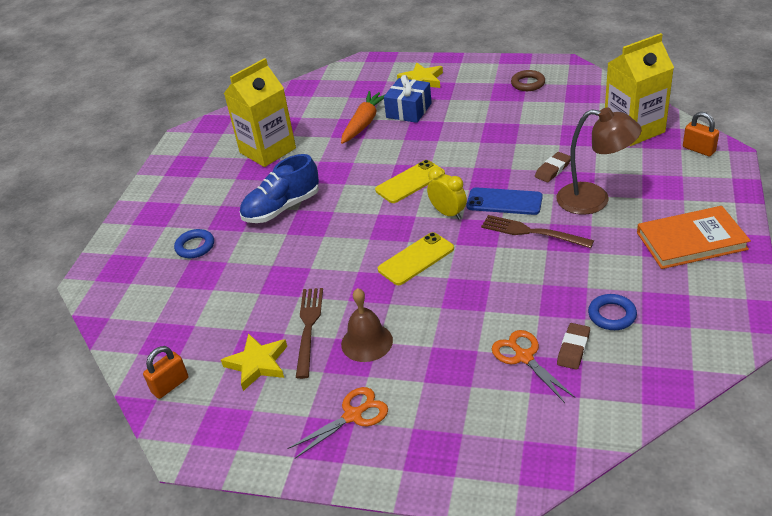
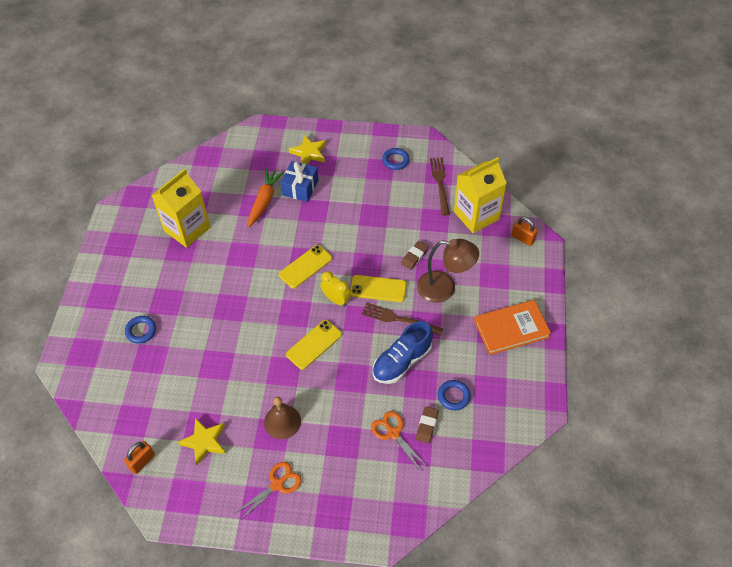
camera: 10 degrees left, 15 degrees up
(282, 208) = (206, 292): blue shoe -> blue shoe (402, 362)
(308, 327) = (238, 408): brown fork -> brown fork (440, 183)
(504, 202) = (378, 289): blue phone -> yellow phone
(528, 83) = (395, 160): brown ring -> blue ring

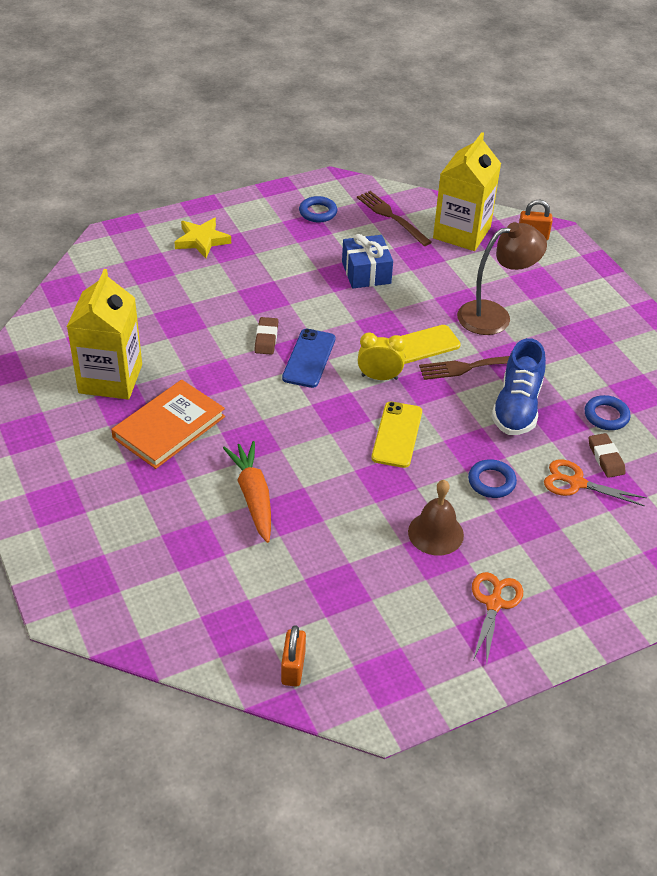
camera: 35 degrees left, 10 degrees down
(141, 331) = (150, 519): blue ring -> blue ring (491, 482)
(204, 442) = (357, 603): yellow star -> none
(264, 201) = (190, 310): orange carrot -> orange carrot (253, 496)
(300, 187) = (224, 280): blue gift -> blue gift (366, 273)
(305, 266) = (309, 358): yellow phone -> blue phone
(414, 256) = (430, 298): brown eraser -> brown eraser (266, 338)
(511, 329) = (603, 325): orange book -> orange book (169, 427)

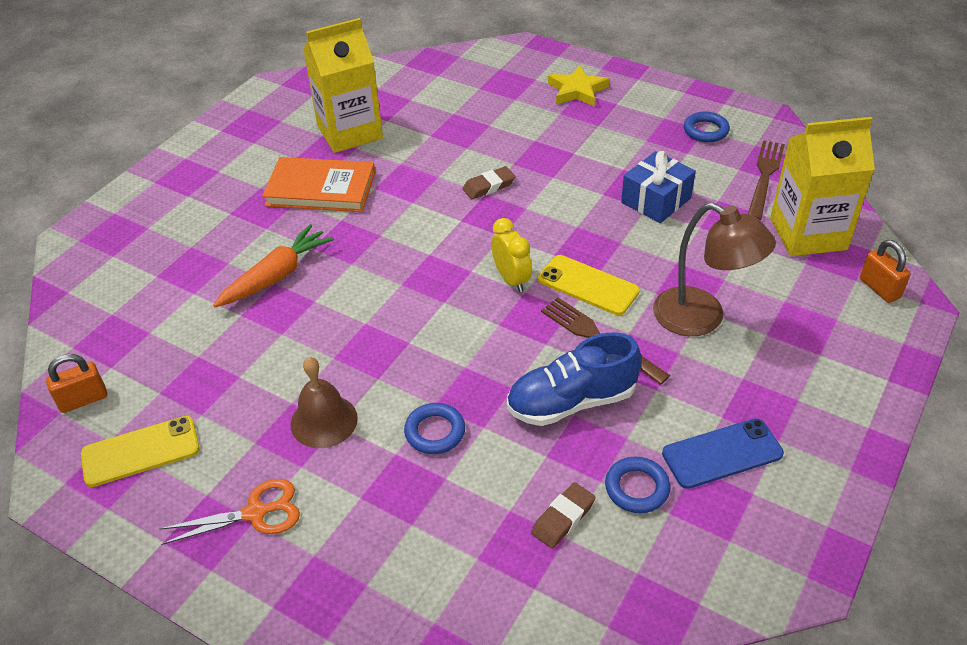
camera: 60 degrees right, 0 degrees up
(309, 358) = (489, 223): blue phone -> blue phone (722, 453)
(397, 435) = (440, 329): yellow phone -> yellow phone (140, 451)
(576, 483) = (496, 507): orange scissors -> none

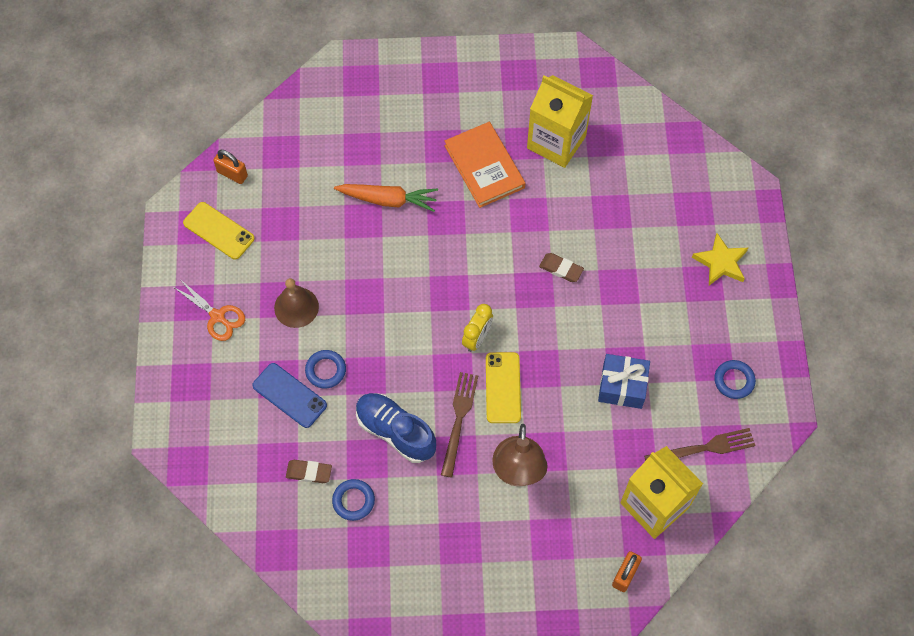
camera: 55 degrees right, 20 degrees up
(722, 453) = (408, 536): blue phone -> blue phone (289, 395)

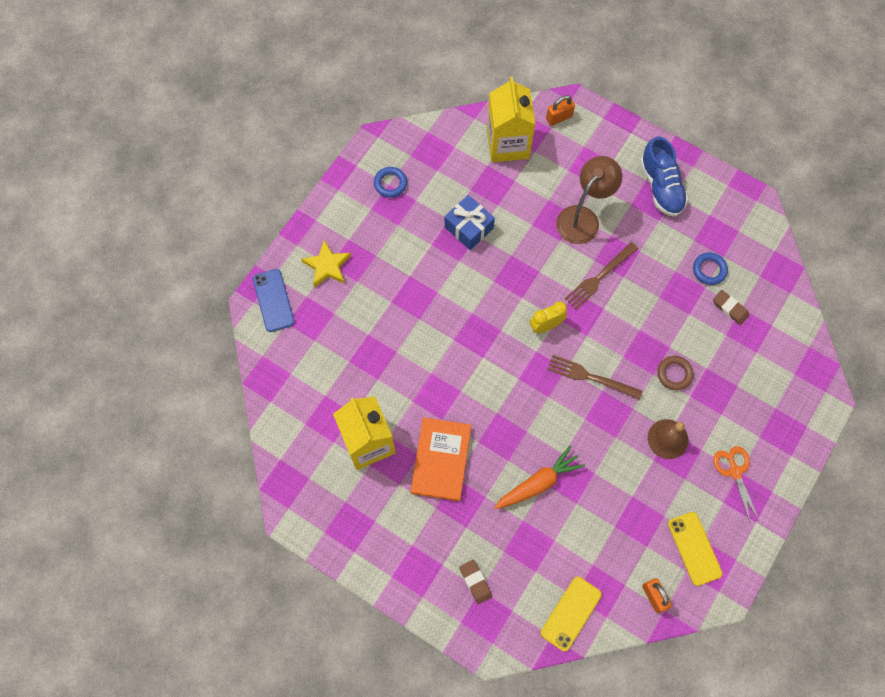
camera: 145 degrees left, 5 degrees up
(289, 395) = (712, 372): blue phone -> blue phone (273, 300)
(325, 370) = (674, 374): blue ring -> brown ring
(388, 200) = (538, 483): orange carrot -> orange carrot turned 105 degrees clockwise
(395, 432) = (650, 297): blue shoe -> blue shoe (661, 186)
(503, 387) = (552, 279): yellow phone -> yellow phone (571, 613)
(561, 269) = (446, 337): brown eraser -> brown eraser (475, 582)
(705, 448) = (446, 156): brown fork -> brown fork (589, 377)

